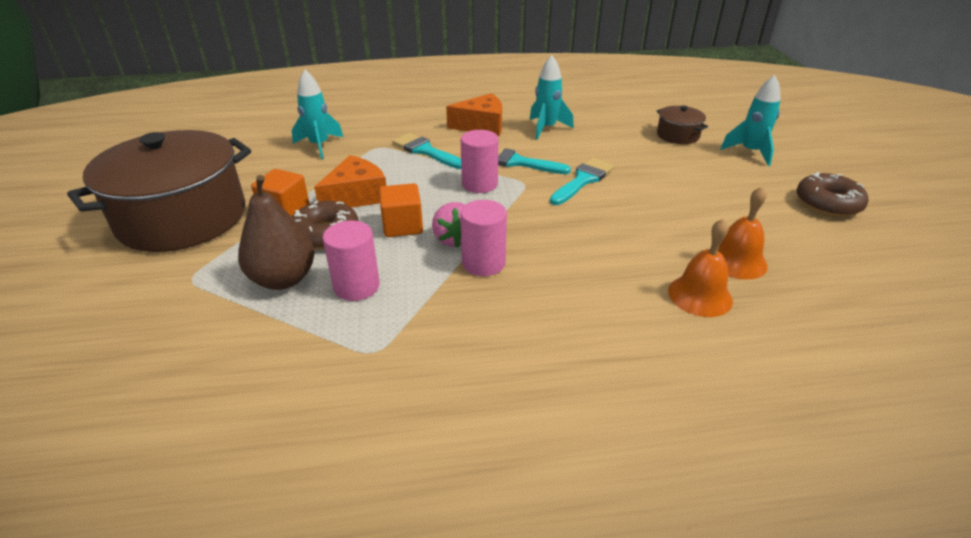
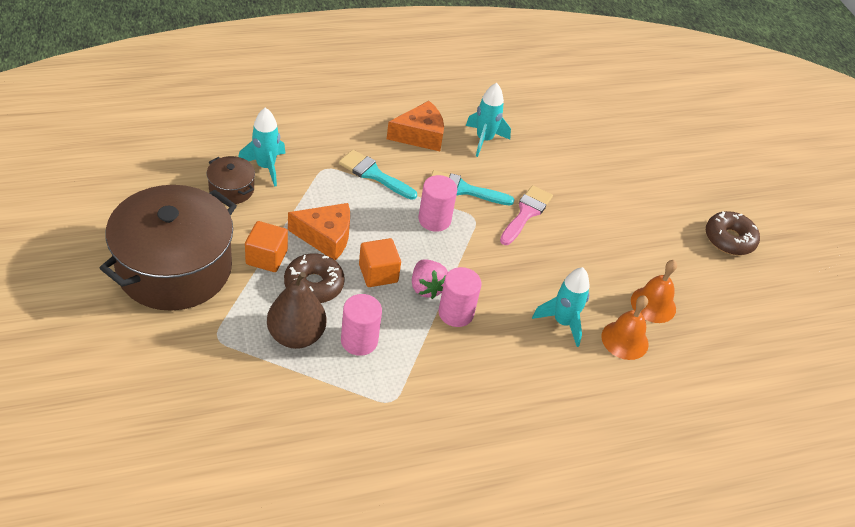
camera: 15 degrees left, 10 degrees up
(356, 196) = (325, 237): orange cheese -> orange cheese turned 60 degrees clockwise
(583, 180) = (526, 213): turquoise brush -> pink brush
(677, 135) = (608, 150): brown pot -> brown pot (231, 189)
(750, 152) = (672, 174): turquoise rocket -> turquoise rocket (562, 322)

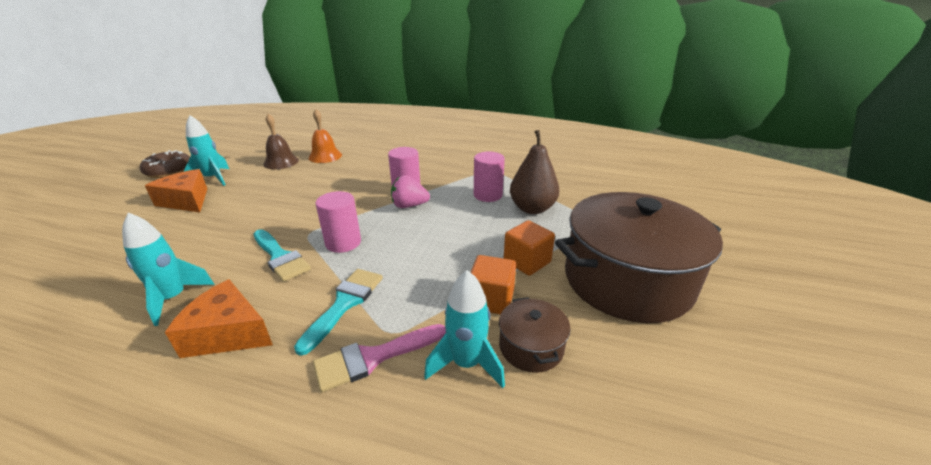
camera: 140 degrees left, 15 degrees down
(314, 285) = (496, 231): brown donut -> none
(325, 237) = (457, 260): orange cheese -> orange cheese (186, 201)
(373, 174) = (345, 304): turquoise brush -> turquoise brush turned 135 degrees counterclockwise
(378, 273) = (436, 223): orange cube -> orange cube (491, 299)
(426, 287) = (409, 206): pink strawberry -> pink strawberry turned 105 degrees counterclockwise
(526, 213) = (262, 223): pink brush -> pink brush (373, 357)
(562, 322) = (346, 169): turquoise rocket -> turquoise rocket (213, 178)
(653, 304) = (281, 162): orange bell -> brown bell

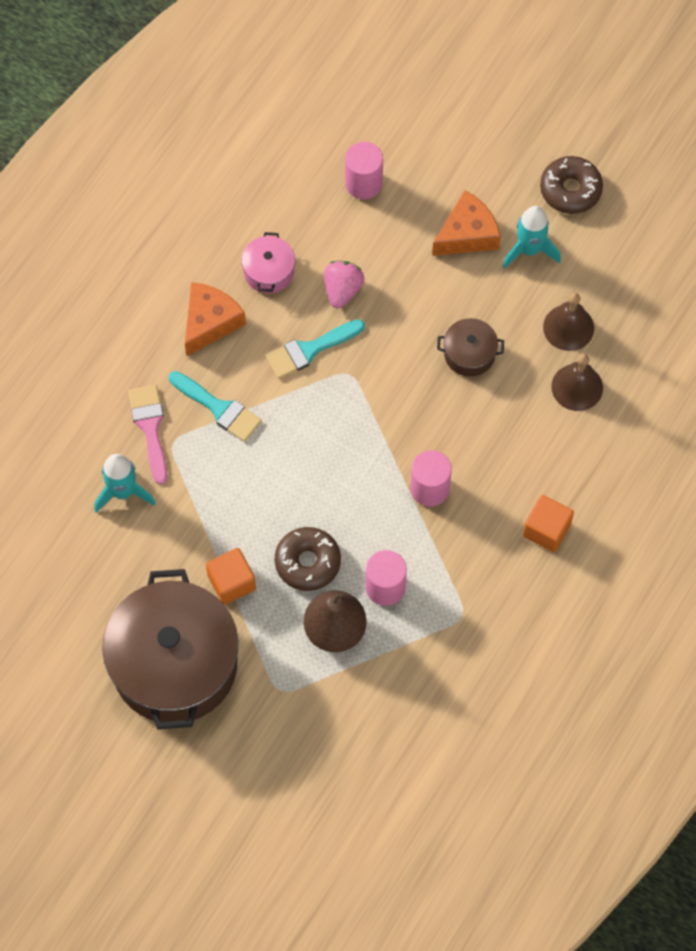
camera: 105 degrees right, 35 degrees up
(173, 298) = (269, 271): turquoise rocket -> pink pot
(325, 156) = (577, 387): orange bell -> brown bell
(343, 243) = (319, 409): pink cylinder -> pink cylinder (363, 183)
(409, 206) = (383, 486): pink strawberry -> pink strawberry (342, 290)
(486, 227) = (307, 562): none -> brown donut
(491, 299) = (187, 530): orange cube -> orange cube (546, 530)
(531, 347) = (124, 544): brown pot -> brown pot (469, 354)

